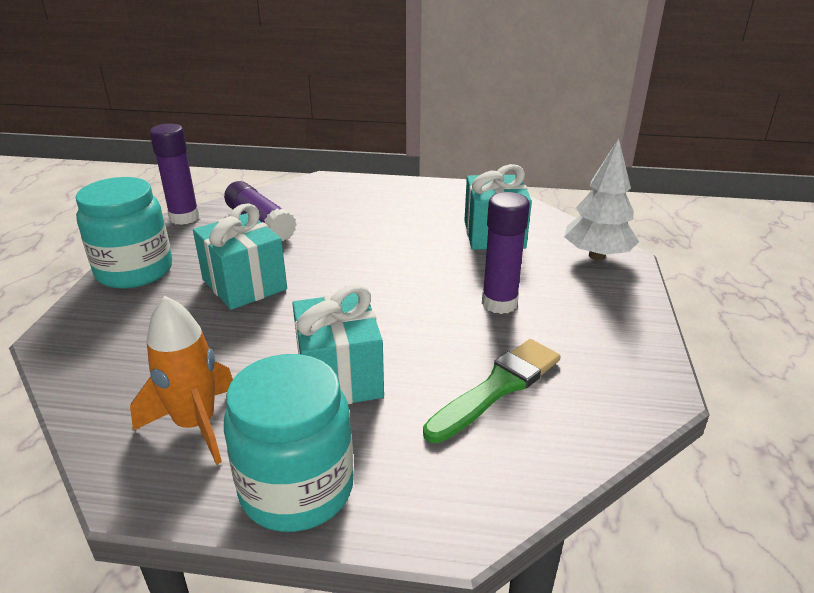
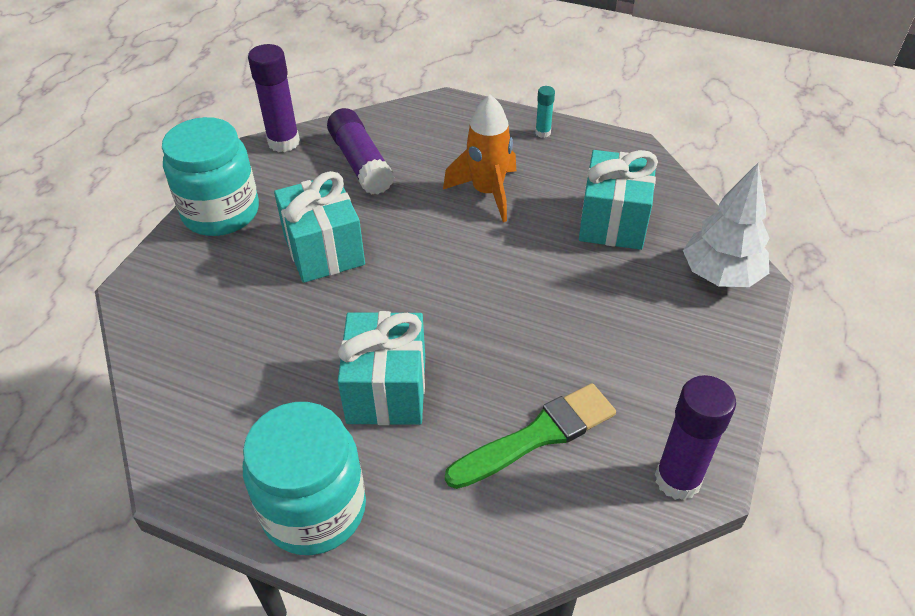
camera: 15 degrees right, 15 degrees up
(196, 425) = (242, 419): orange rocket -> orange rocket (487, 192)
(411, 188) = (543, 133): none -> turquoise glue stick
(499, 303) = (581, 325): purple glue stick -> purple glue stick (677, 479)

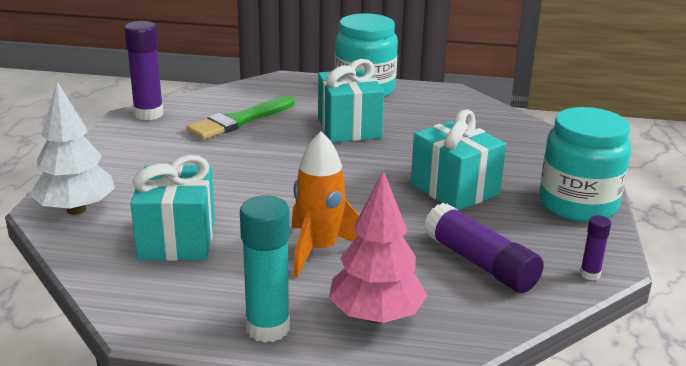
camera: 165 degrees right, 20 degrees down
(283, 142) = (590, 274): purple glue stick -> purple glue stick, size x0.50
(464, 131) = (376, 316): none -> pink tree
(543, 133) = (268, 328): turquoise glue stick -> turquoise glue stick, size x2.00

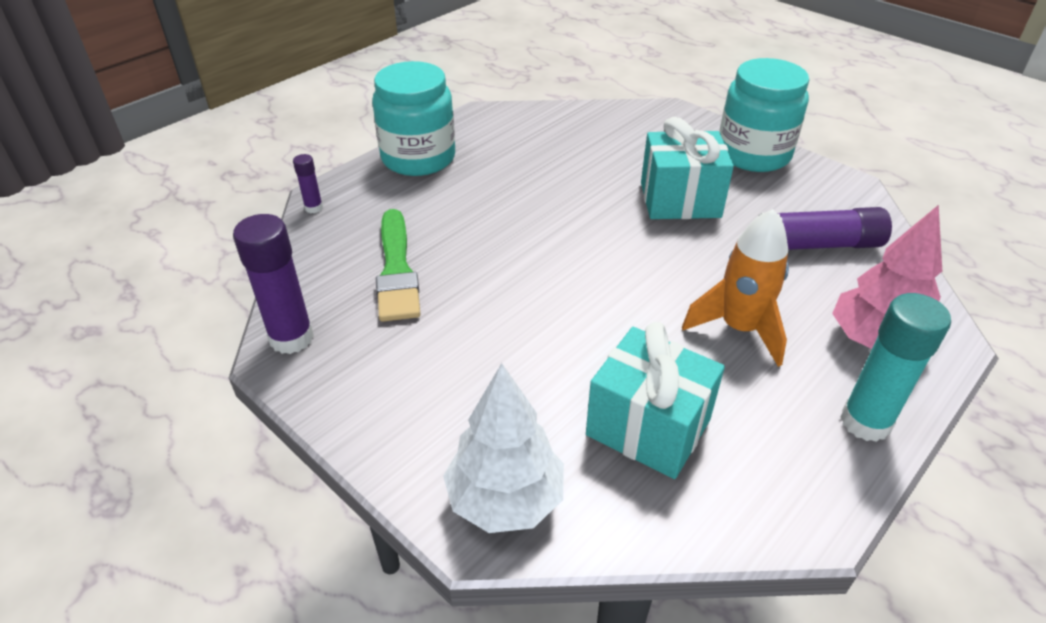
camera: 55 degrees left, 15 degrees up
(349, 128) = (497, 204): turquoise gift -> none
(590, 274) = (864, 201): purple glue stick -> purple glue stick (314, 208)

